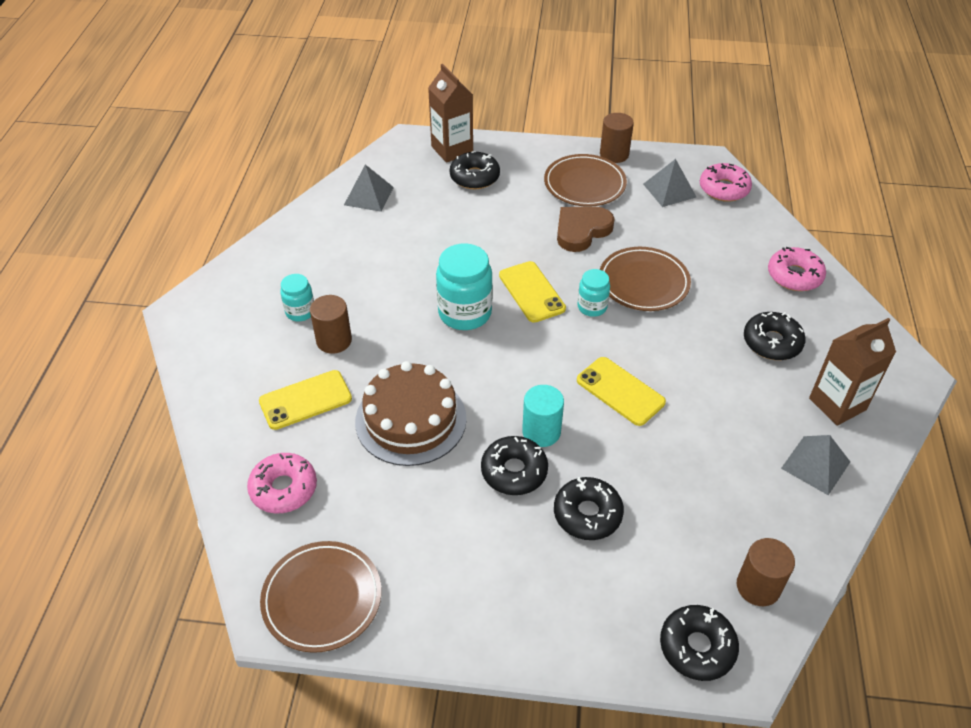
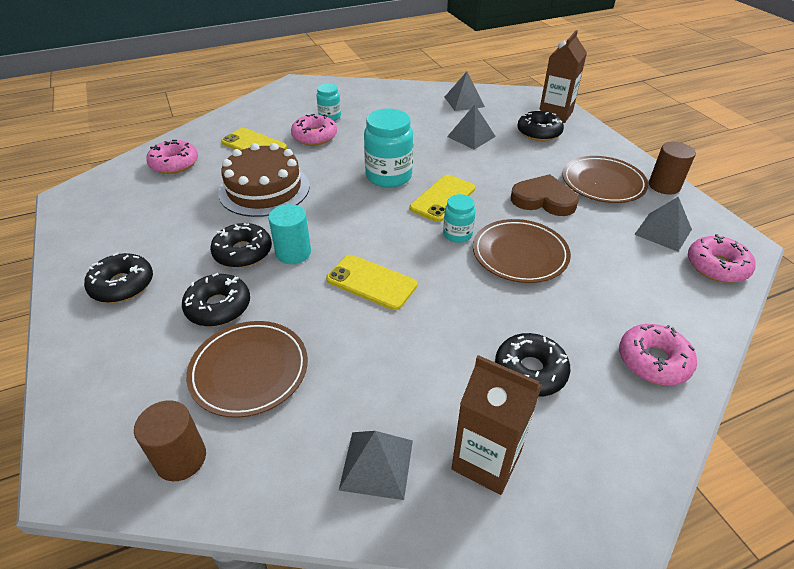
camera: 60 degrees right, 5 degrees down
(322, 598) = (89, 208): brown plate -> brown plate (249, 370)
(334, 340) = (314, 136): brown cylinder -> pink donut
(442, 223) = (471, 136): none -> grey pyramid
(620, 391) = (371, 282): yellow phone -> yellow phone turned 75 degrees counterclockwise
(697, 647) = (92, 429): black donut -> black donut (122, 285)

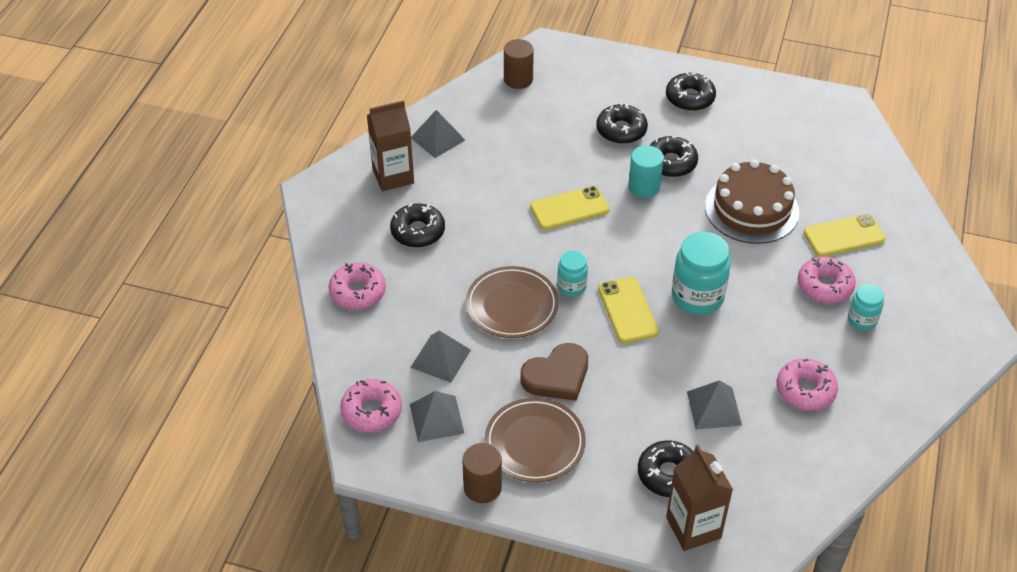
camera: 130 degrees right, 5 degrees up
(174, 163) = (851, 173): pink donut -> pink donut (805, 390)
(249, 370) = (551, 122): brown plate -> none
(464, 102) = (801, 462): grey pyramid -> grey pyramid (440, 358)

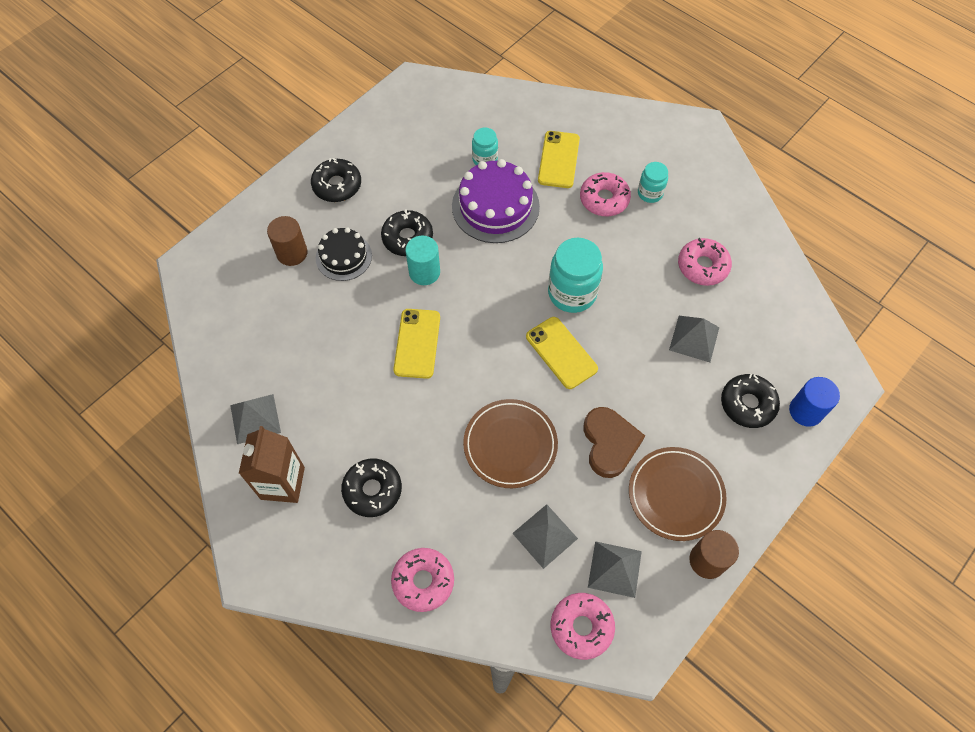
camera: 65 degrees left, 15 degrees up
(518, 79) = (219, 310): brown cylinder -> brown cylinder (292, 253)
(571, 286) = (512, 384): turquoise jar -> turquoise jar (485, 159)
(621, 130) = (343, 256): black donut -> black cake
(627, 310) = (561, 353): yellow phone -> yellow phone turned 45 degrees clockwise
(693, 527) = (806, 411): brown carton -> blue cylinder
(751, 209) = (495, 206): brown cake -> purple cake

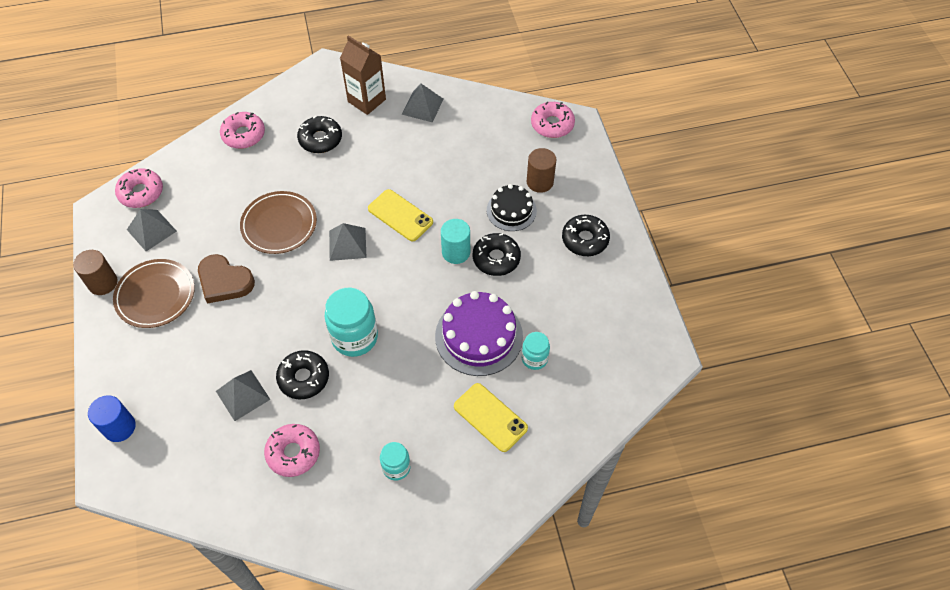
camera: 125 degrees right, 5 degrees down
(545, 536) = (206, 207): grey pyramid -> grey pyramid (347, 244)
(561, 353) = (314, 297): yellow phone -> none
(604, 199) = (420, 424): pink donut -> pink donut (552, 124)
(747, 404) = (163, 390): black donut -> black donut (303, 378)

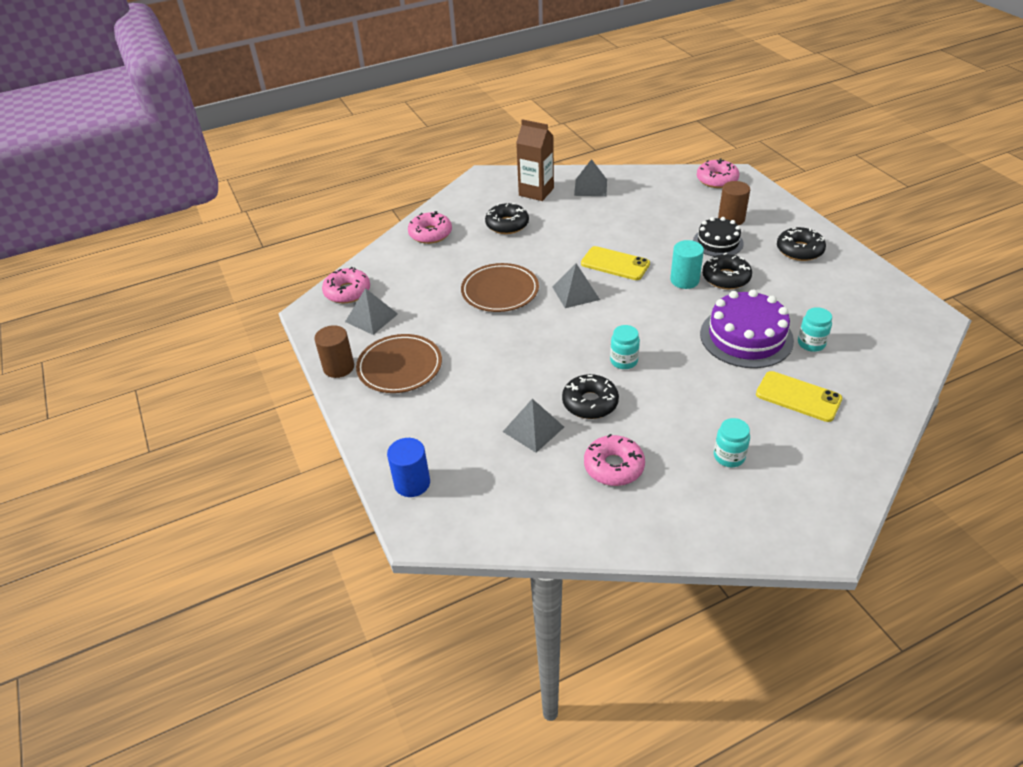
camera: 10 degrees left, 15 degrees down
(224, 281) = (467, 343): brown heart -> none
(354, 337) = (624, 361): turquoise jar -> turquoise jar, size x0.56

